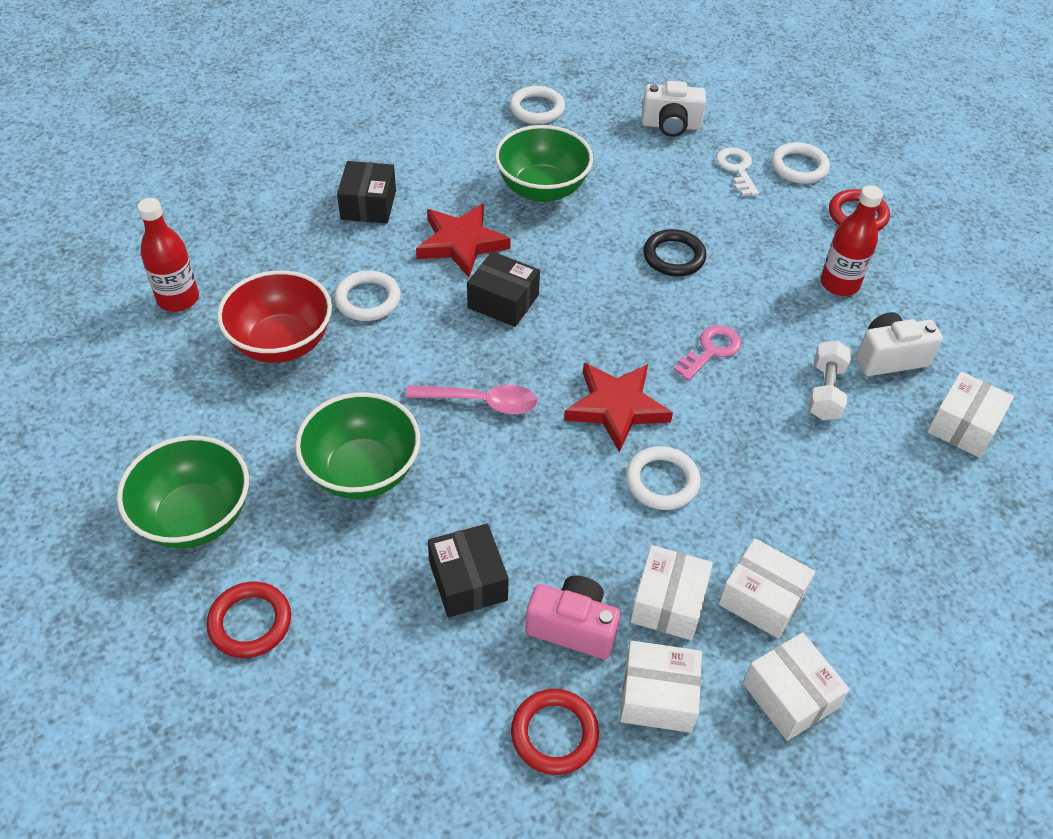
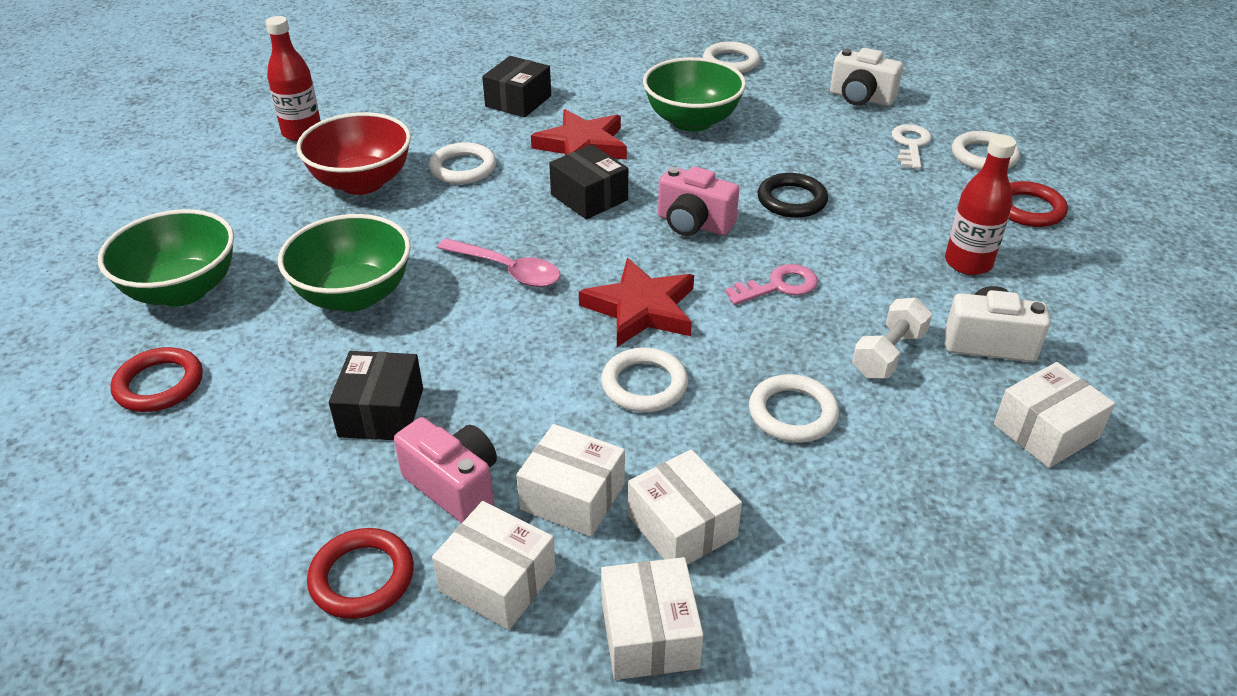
camera: 25 degrees right, 10 degrees down
(608, 305) = (693, 224): none -> pink camera
(668, 603) = (572, 496): white box -> white box turned 75 degrees clockwise
(785, 470) = (792, 413): none -> white ring

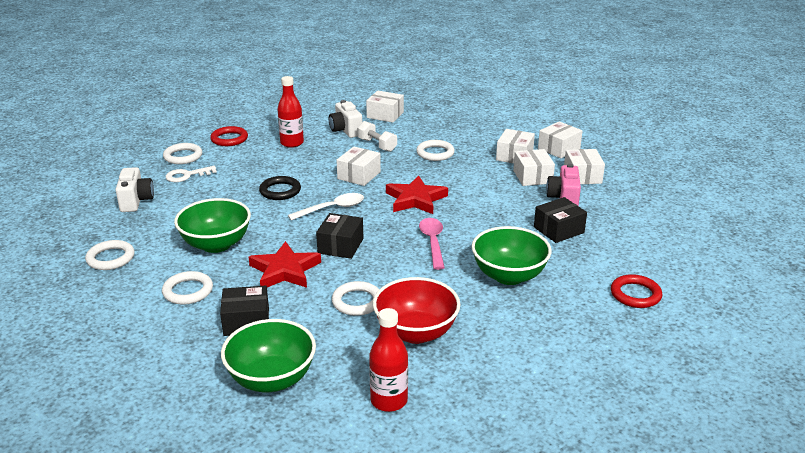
camera: 125 degrees left, 10 degrees down
(182, 290) = (583, 334): green bowl -> green bowl (272, 379)
(362, 577) = (620, 198): red ring -> none
(644, 385) = (460, 183): white ring -> white ring (188, 291)
(693, 224) = (332, 208): pink camera -> white spoon
(778, 286) = (359, 175): pink key -> white box
(888, 354) = (377, 145): white dumbbell -> white dumbbell turned 45 degrees clockwise

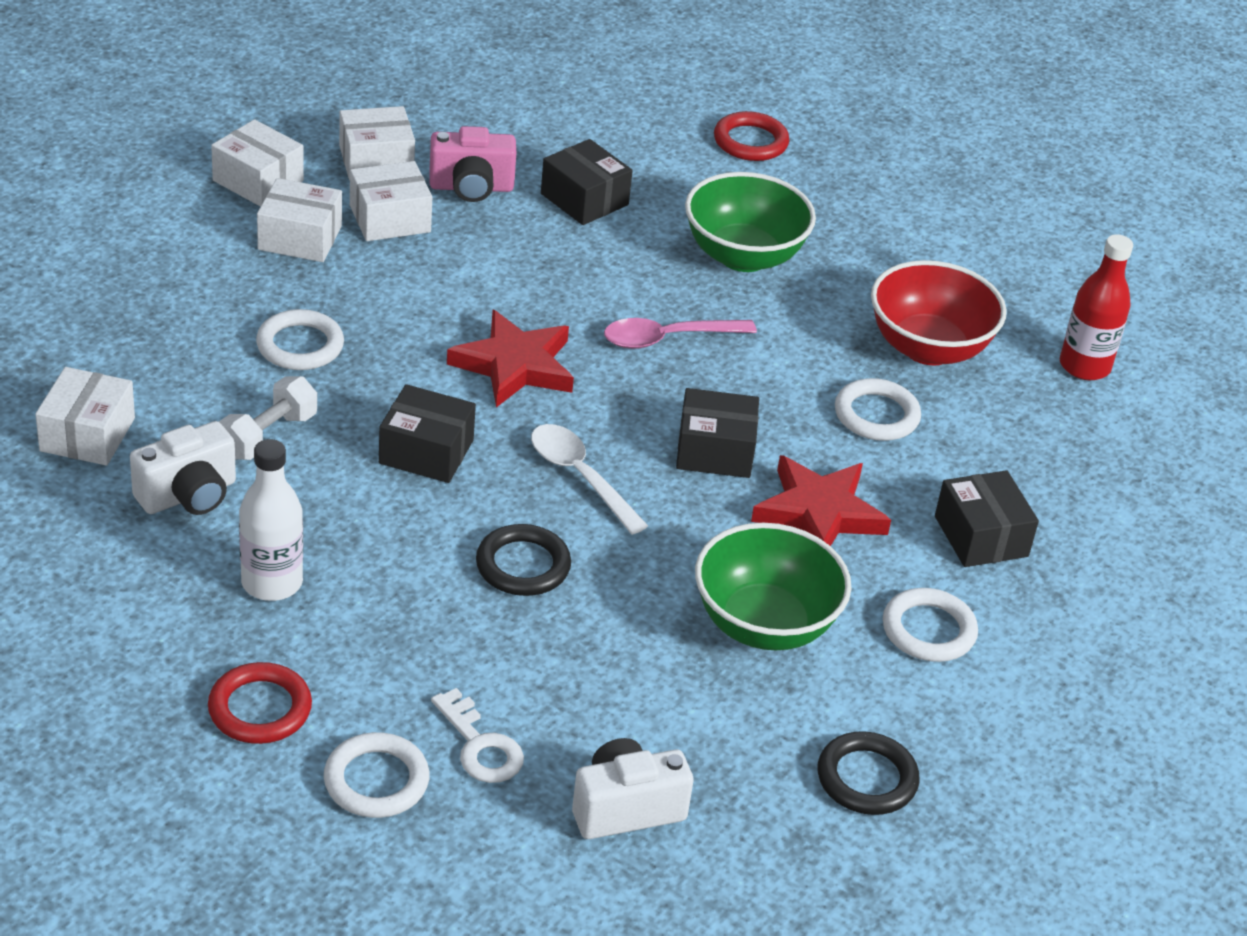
camera: 105 degrees left, 10 degrees up
(110, 258) = (866, 778): white ring -> black ring
(272, 379) = (1098, 485): green bowl -> none
(292, 143) = (272, 583): red bottle -> white bottle
(359, 175) = (426, 452): white box -> black box

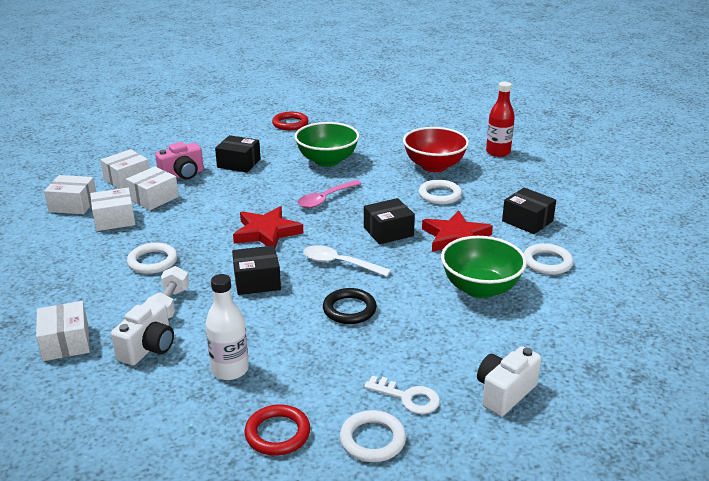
camera: 25 degrees left, 10 degrees down
(866, 778) = (589, 330): black ring -> none

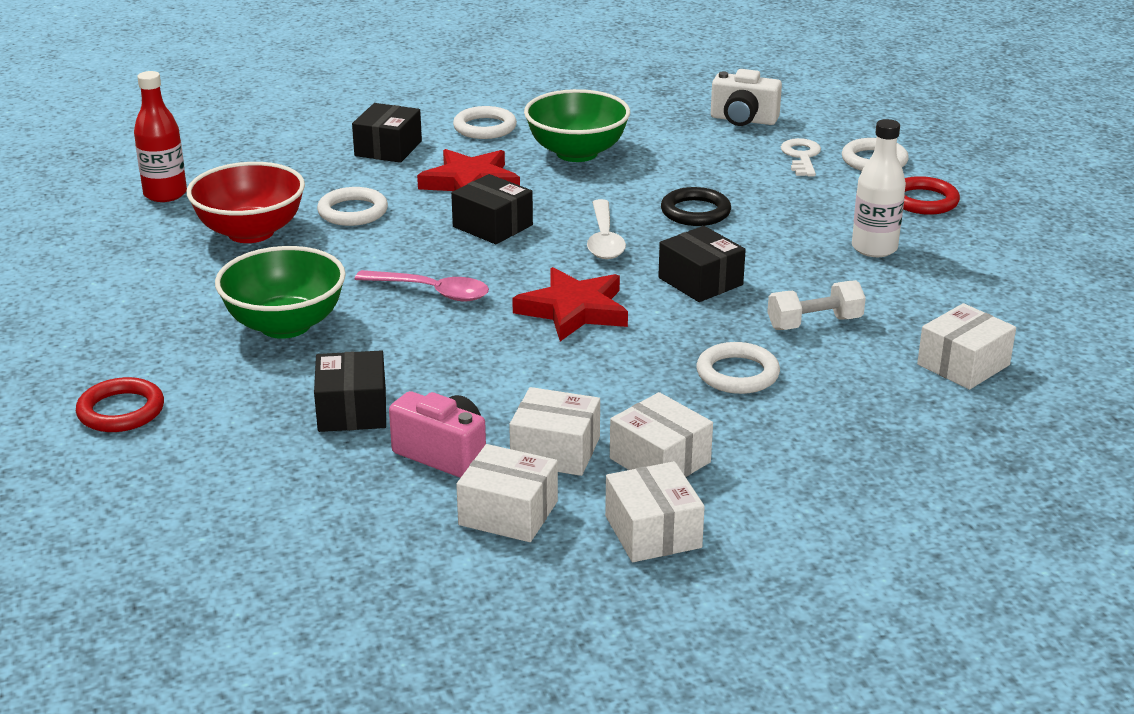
camera: 115 degrees left, 0 degrees up
(148, 348) = (903, 306): white camera -> none

